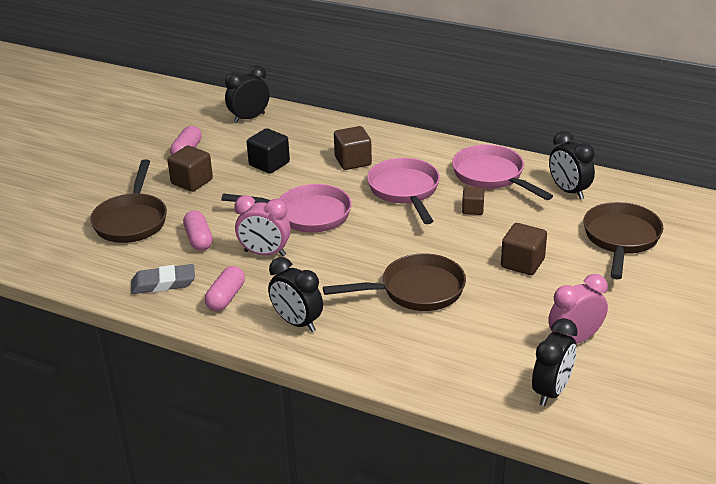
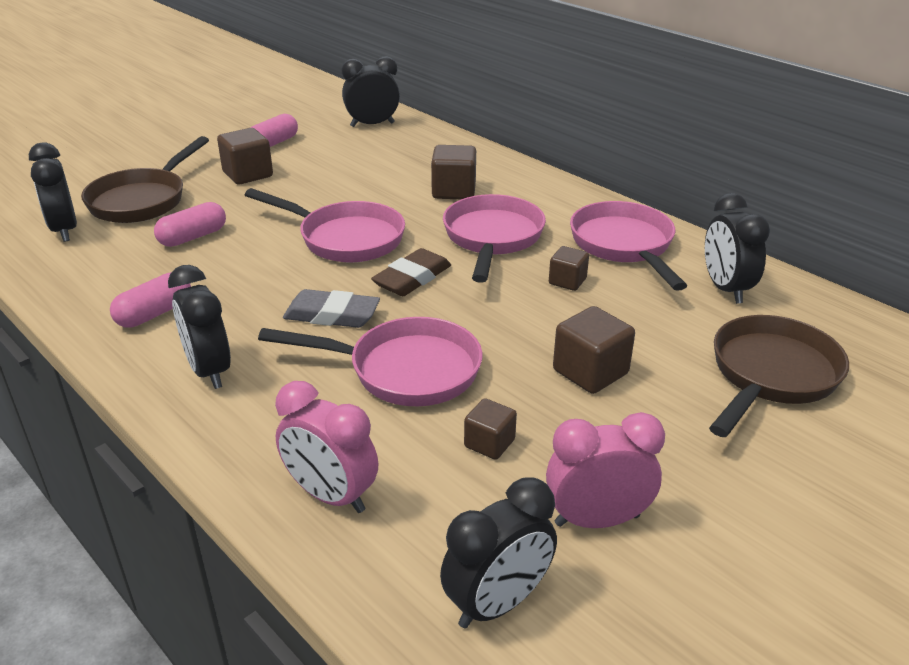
camera: 20 degrees right, 0 degrees up
(97, 257) = (64, 230): none -> black clock
(163, 283) = (102, 277): grey eraser -> grey eraser (332, 315)
(199, 239) = (193, 237): pink capsule -> pink capsule turned 45 degrees clockwise
(265, 253) = (252, 272): pink clock -> pink clock (330, 495)
(269, 164) = (351, 174): black cube -> none
(374, 231) = (412, 278): none -> brown eraser
(416, 290) = (405, 370): brown pan -> pink pan
(494, 318) = (489, 443): none -> brown cube

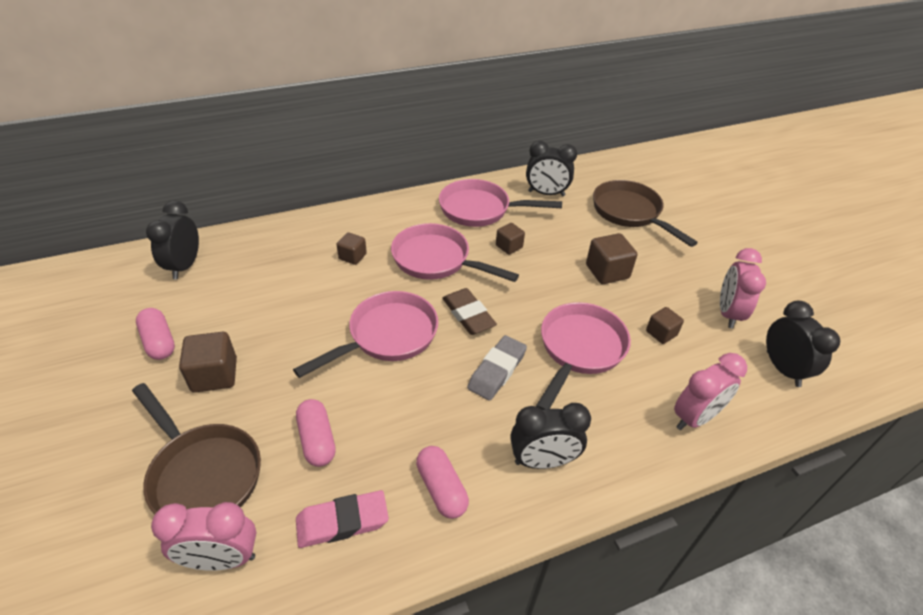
camera: 70 degrees left, 10 degrees up
(64, 230) = (222, 559): black clock -> pink clock
(107, 271) = (342, 522): none -> pink eraser
(454, 191) = (352, 256): brown cube -> brown cube, size x0.62

